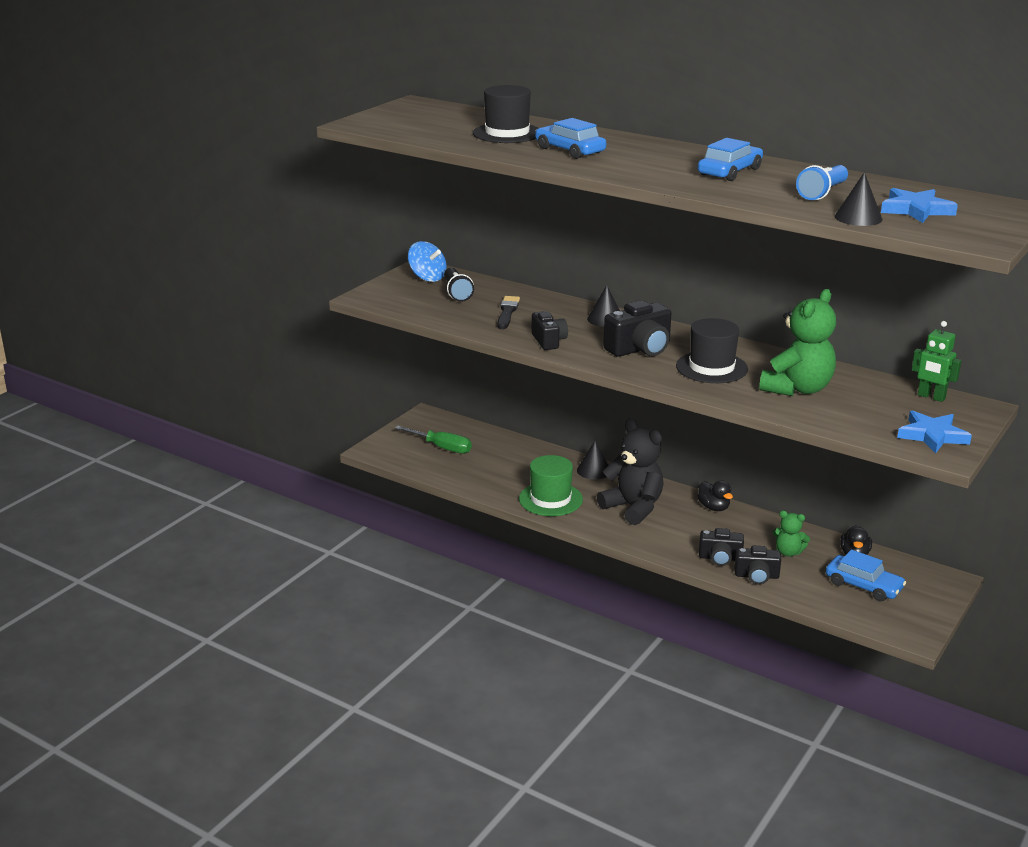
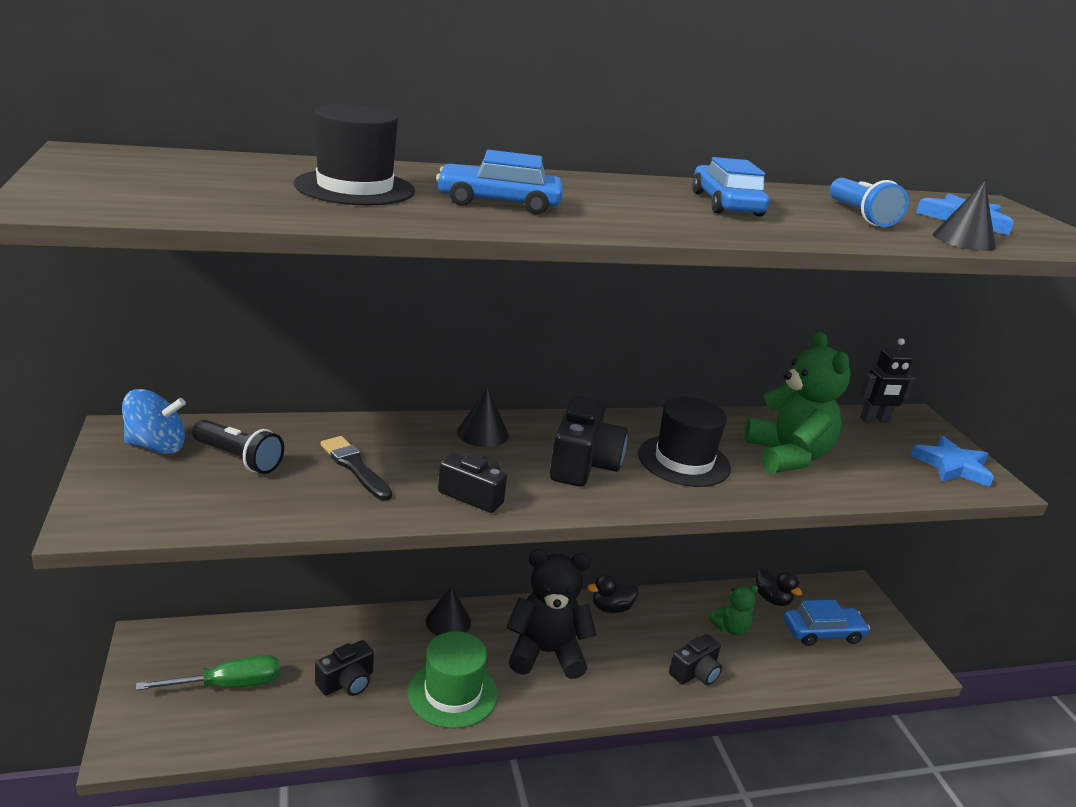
camera: 50 degrees left, 0 degrees up
(714, 507) = (611, 608): black duck -> black duck turned 150 degrees clockwise
(756, 576) = (748, 676): black camera -> black camera (347, 682)
(931, 397) = (874, 420): green robot -> black robot

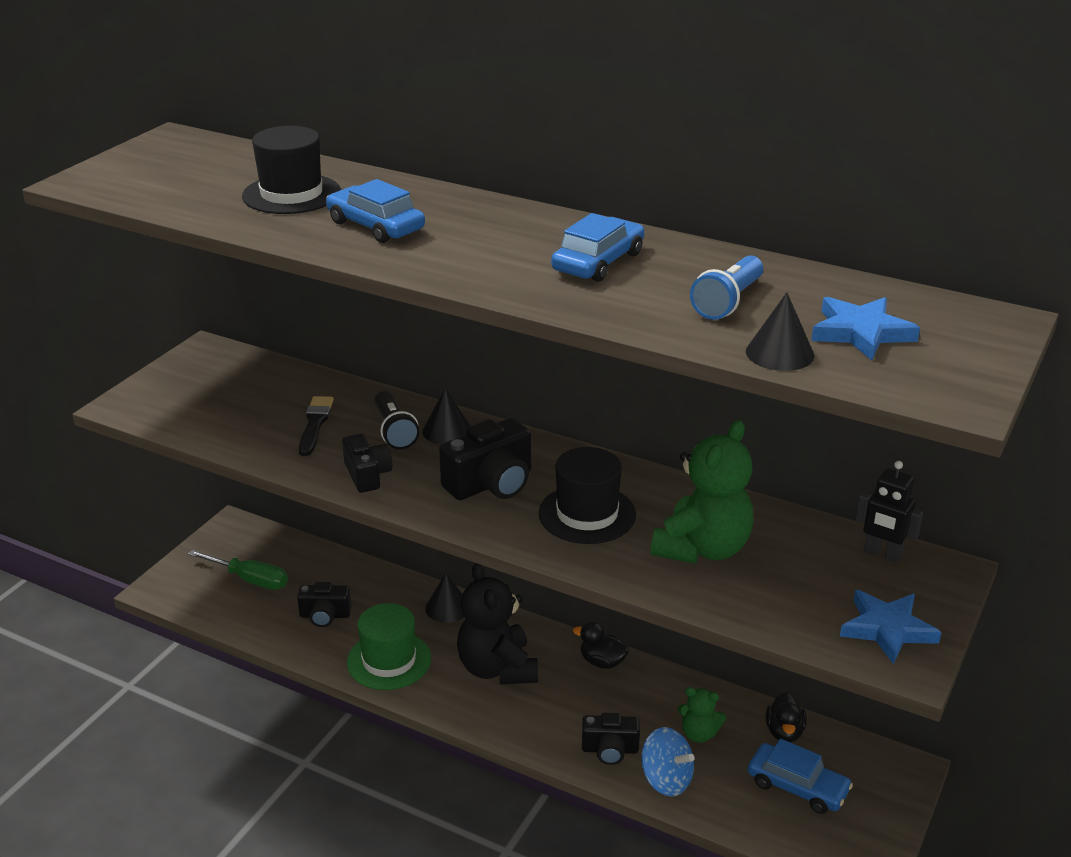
camera: 45 degrees right, 5 degrees up
(156, 446) = (212, 366): blue spinning top -> blue spinning top (666, 779)
(239, 459) = (249, 392): black flashlight -> black flashlight (394, 431)
(546, 653) = (497, 668): black teddy bear -> black teddy bear turned 150 degrees counterclockwise

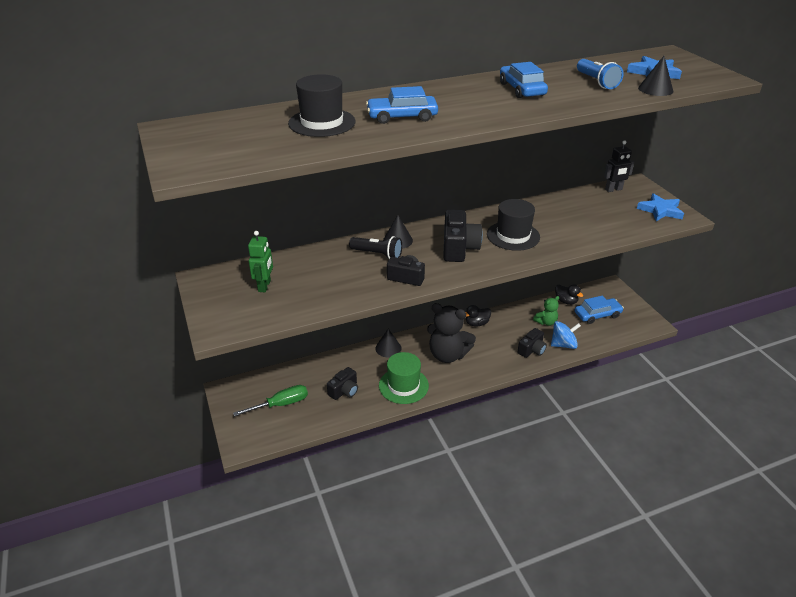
camera: 50 degrees left, 5 degrees up
(234, 392) = (264, 286): none -> green robot
(315, 424) = (336, 274): black brush -> none
(702, 548) = (569, 222): green teddy bear -> none

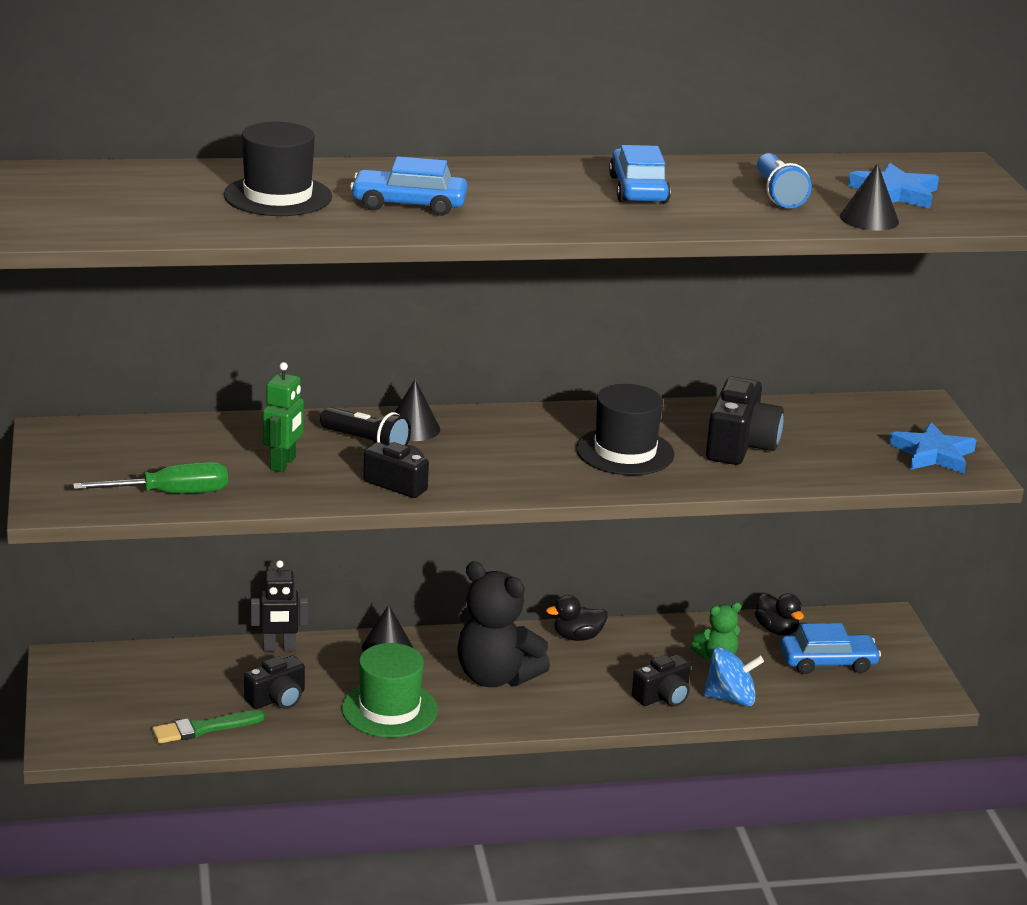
camera: 10 degrees right, 10 degrees down
(264, 286) = (154, 459): green robot -> green robot (283, 464)
(280, 404) = (154, 699): green screwdriver -> green screwdriver (171, 494)
(312, 418) = (204, 728): none -> green brush
(459, 248) = (515, 455): black camera -> black camera (740, 445)
(613, 189) = (867, 408): black robot -> black robot (279, 648)

